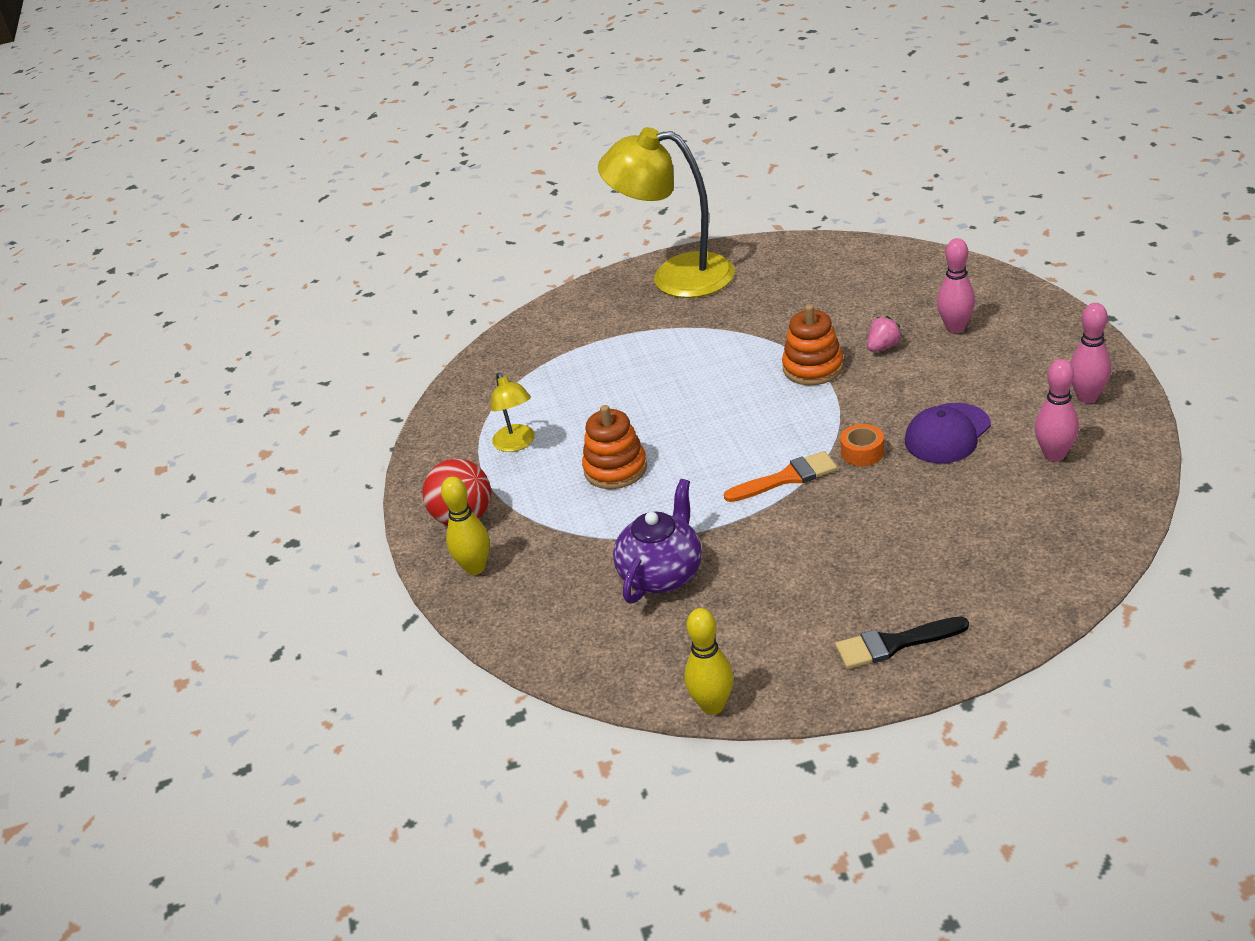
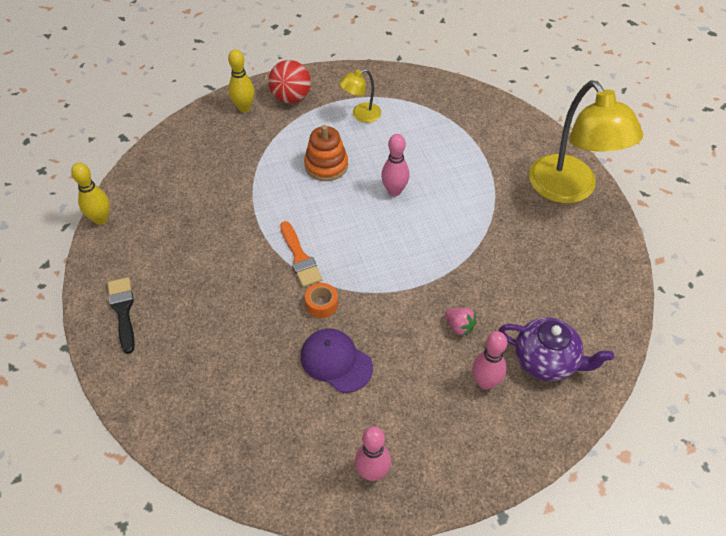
camera: 80 degrees right, 15 degrees up
(662, 574) = (217, 193): purple teapot -> purple teapot (546, 361)
(676, 276) = (569, 190): yellow lamp -> yellow lamp turned 150 degrees clockwise
(813, 368) = (433, 277): orange stacking toy -> none
(1054, 455) = (297, 434): pink bowling pin -> pink bowling pin (394, 191)

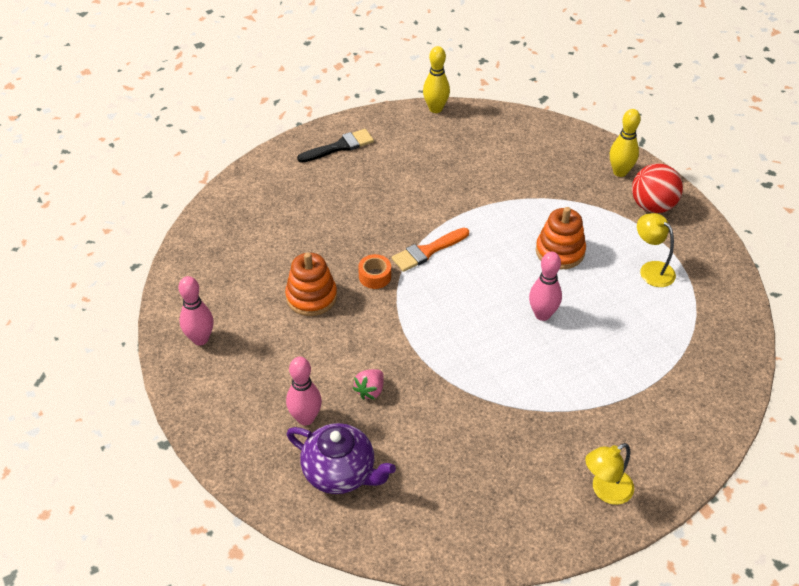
camera: 80 degrees right, 5 degrees down
(336, 361) = (311, 297): purple cap -> orange stacking toy
(546, 361) = (340, 472): purple teapot -> purple teapot turned 75 degrees counterclockwise
(569, 190) = (605, 491): yellow lamp -> yellow lamp, size x0.47

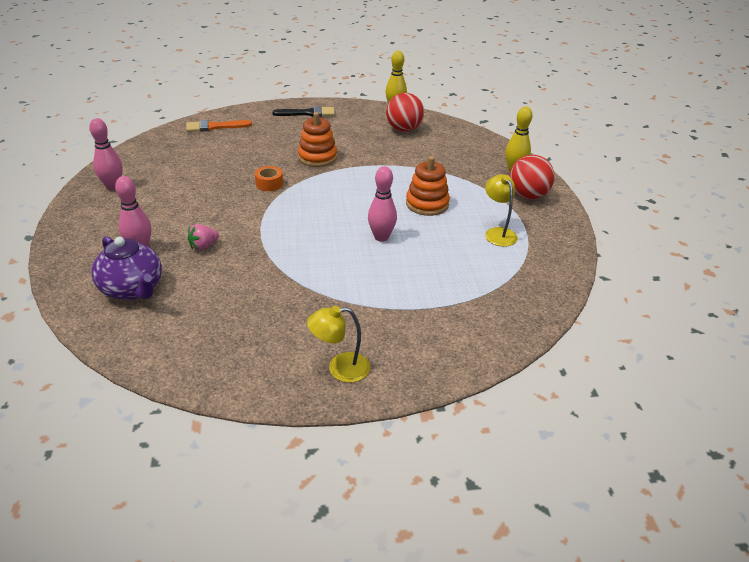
camera: 20 degrees right, 10 degrees down
(311, 297) = (212, 183): orange stacking toy -> orange stacking toy (317, 157)
(427, 251) = (321, 179): orange brush -> orange brush (214, 127)
(466, 141) = (404, 129): none -> red ball

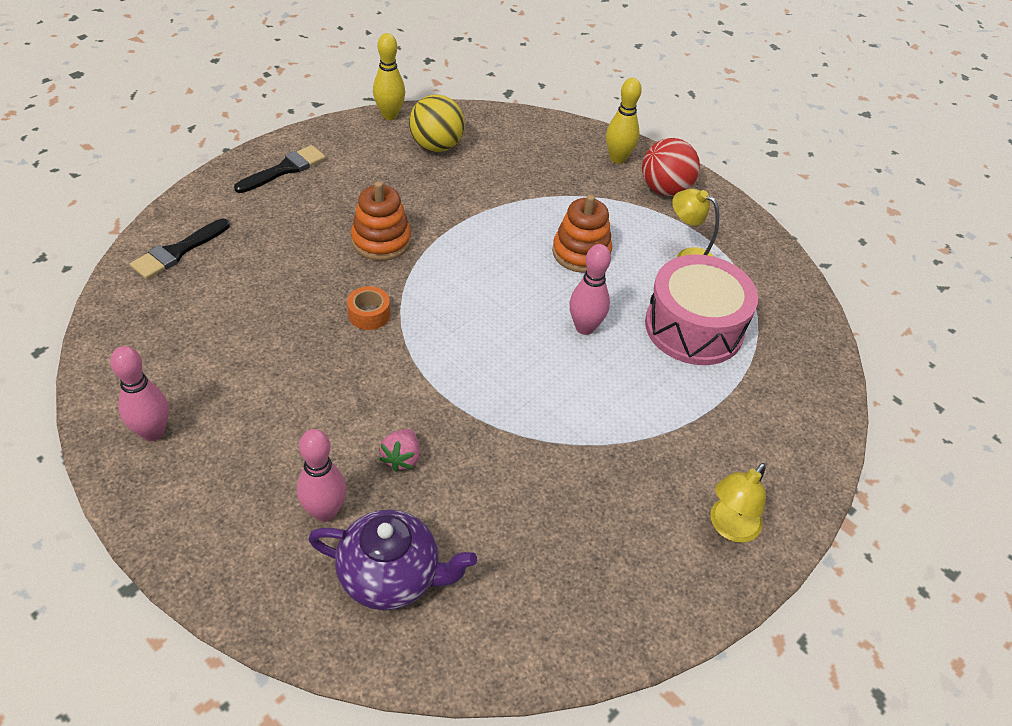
camera: 40 degrees left, 10 degrees up
(214, 127) = (177, 251): orange brush -> black brush
(404, 129) = (436, 146): red ball -> yellow ball
(453, 266) = (694, 327): none -> pink drum

